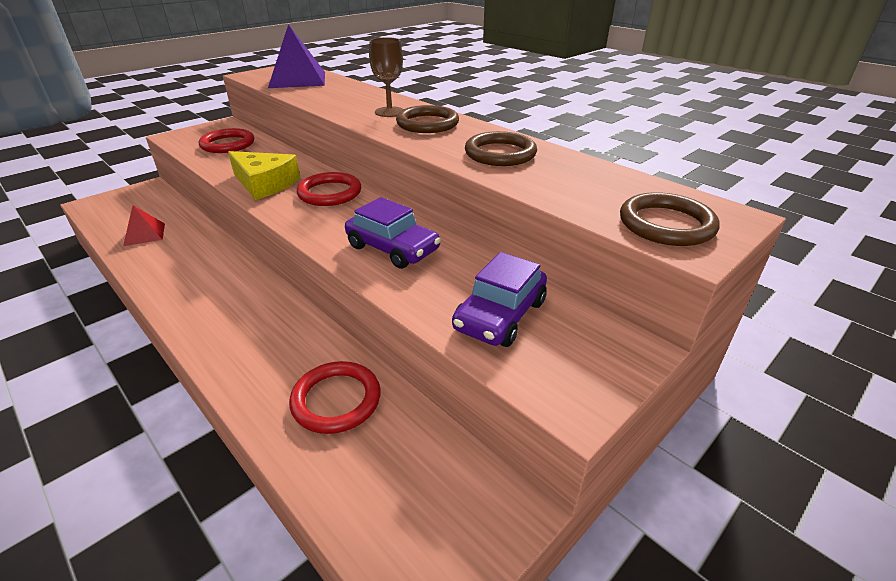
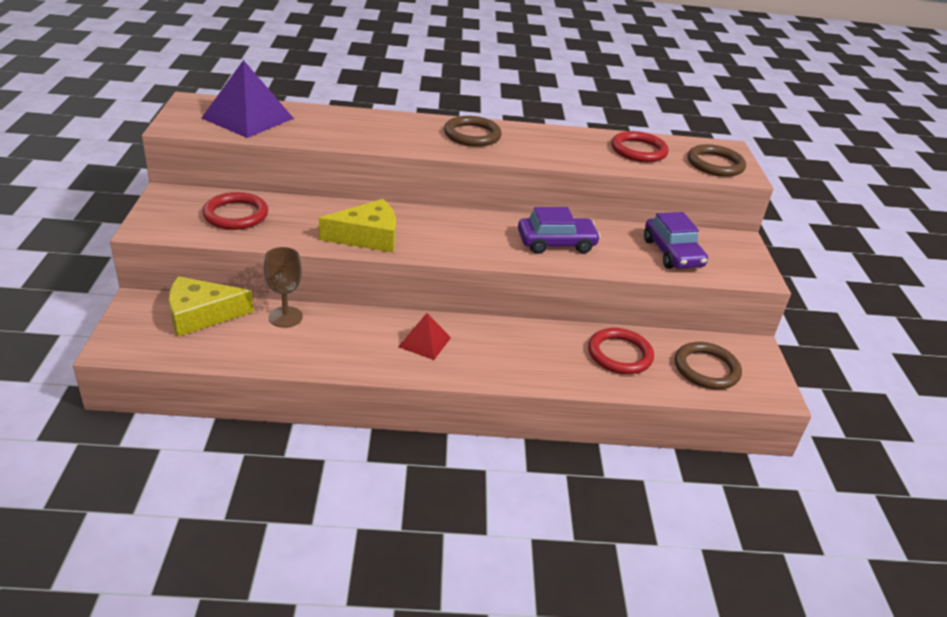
camera: 50 degrees left, 0 degrees up
(144, 234) = (258, 341): red pyramid -> red pyramid (424, 342)
(155, 206) = (201, 315): none -> yellow cheese
(330, 193) = (434, 223): red ring -> red ring (638, 150)
(389, 112) = (421, 132): brown goblet -> brown goblet (285, 317)
(500, 153) = (566, 146): brown ring -> brown ring (706, 369)

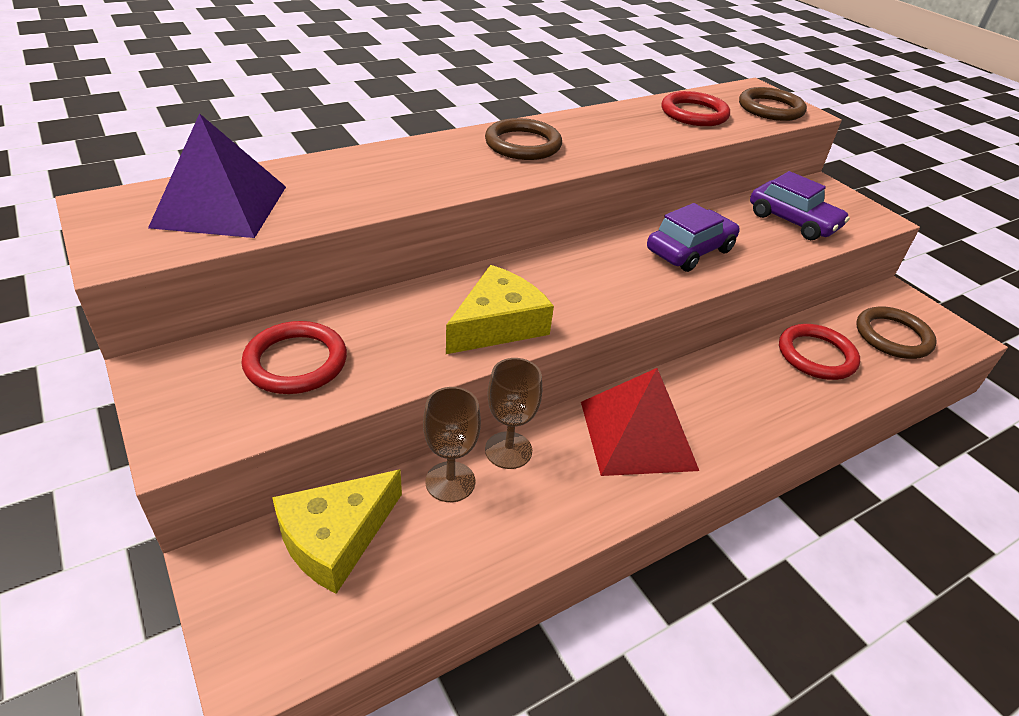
camera: 30 degrees left, 5 degrees up
(335, 317) = (508, 450): none -> brown goblet
(424, 342) = (637, 435): red pyramid -> red pyramid, size x1.81

